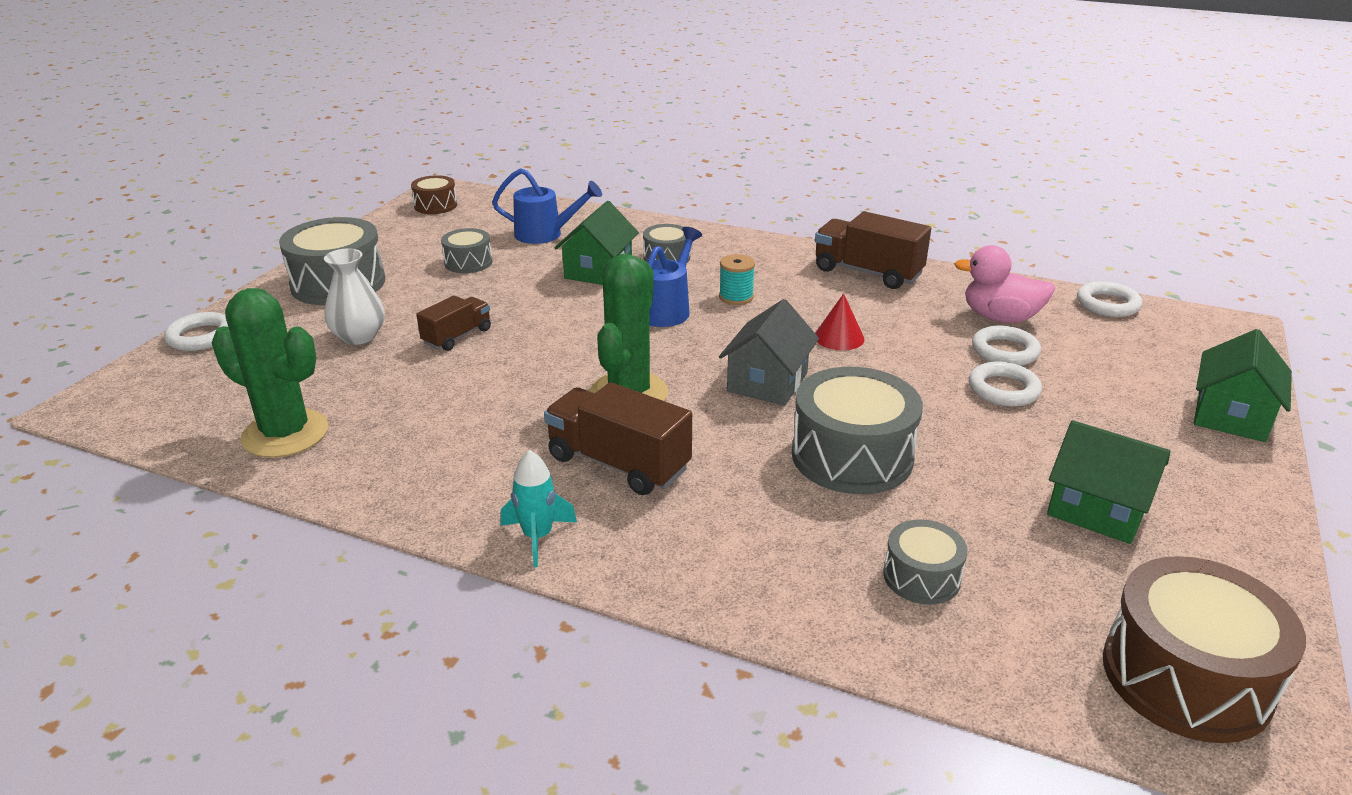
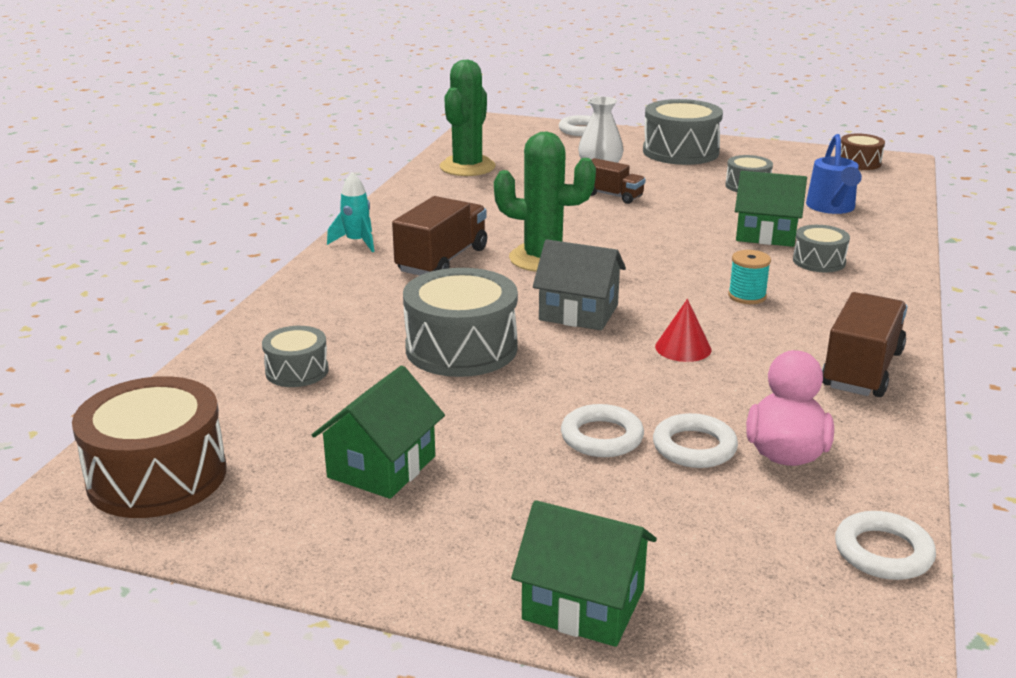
camera: 85 degrees right, 5 degrees down
(667, 309) = (701, 266): blue watering can -> none

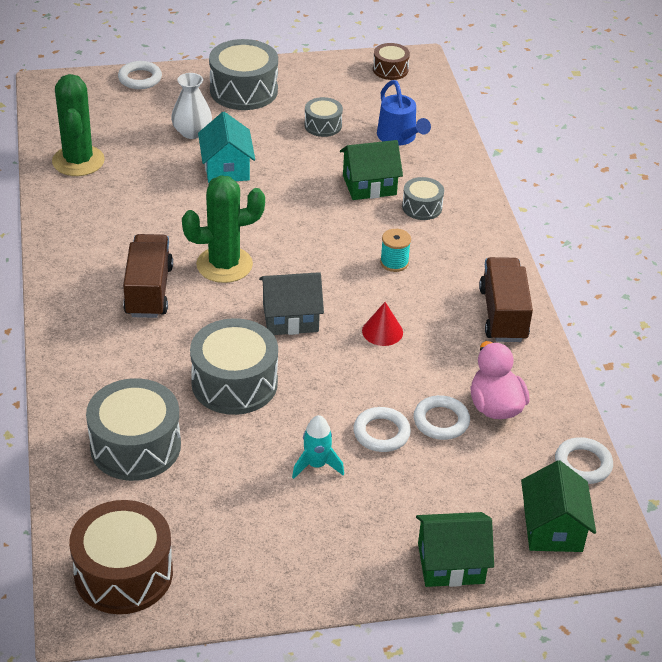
camera: 30 degrees left, 15 degrees up
(297, 371) = (135, 446): grey drum -> grey drum, size x1.86
(357, 242) = (62, 290): turquoise rocket -> turquoise rocket (316, 465)
(382, 467) = (263, 509): green house -> green house (552, 528)
(613, 195) = (226, 168): brown truck -> turquoise house

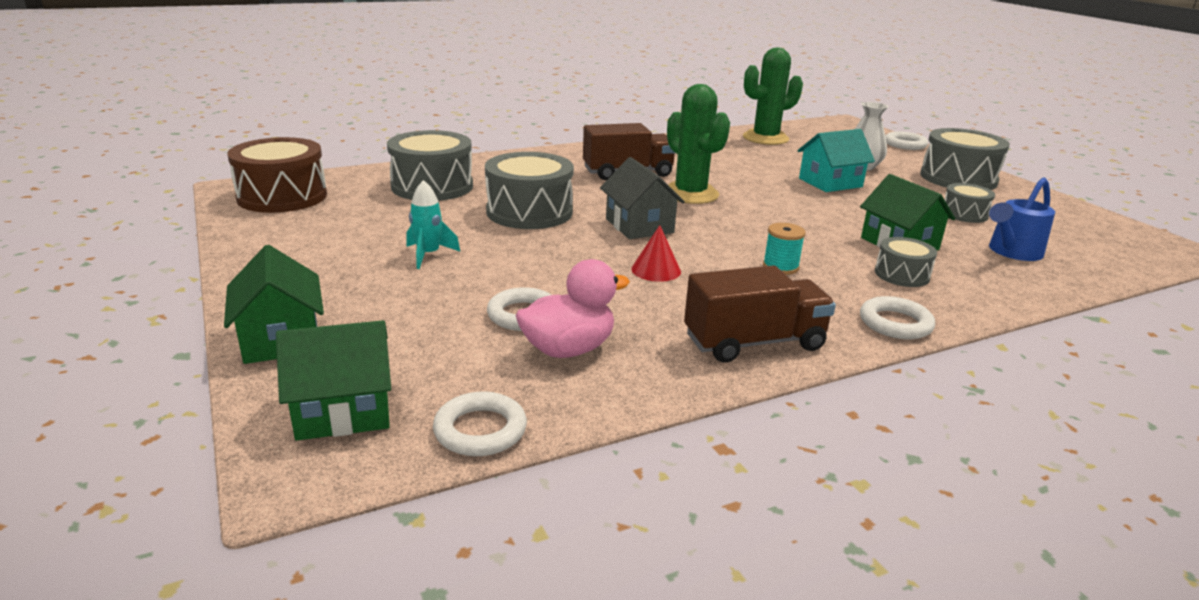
camera: 75 degrees right, 15 degrees down
(381, 433) = (488, 282): white ring -> white ring (895, 323)
(390, 70) = (1131, 237): brown drum -> none

